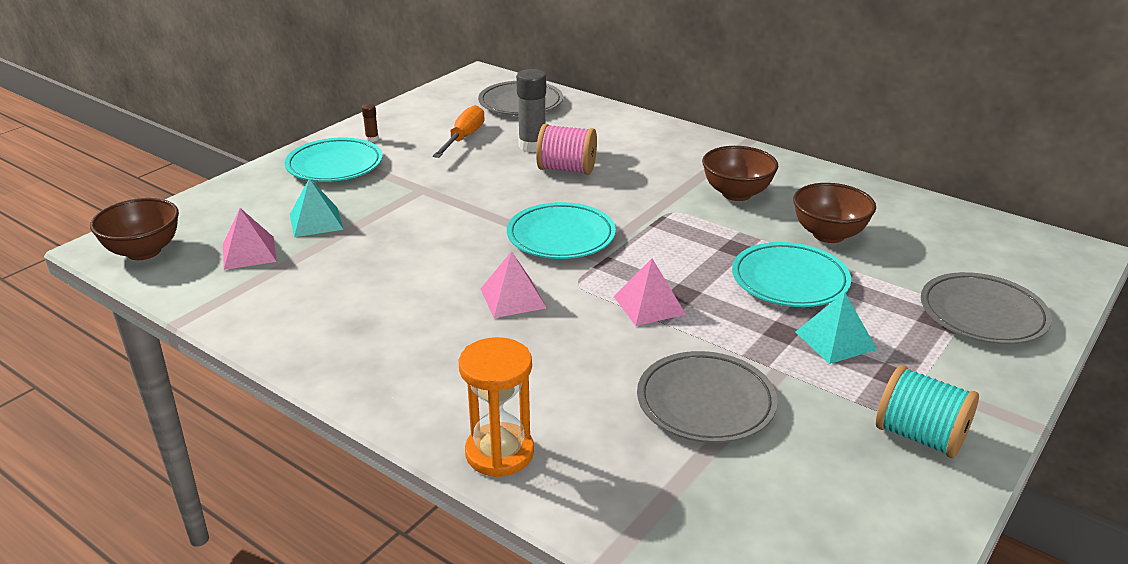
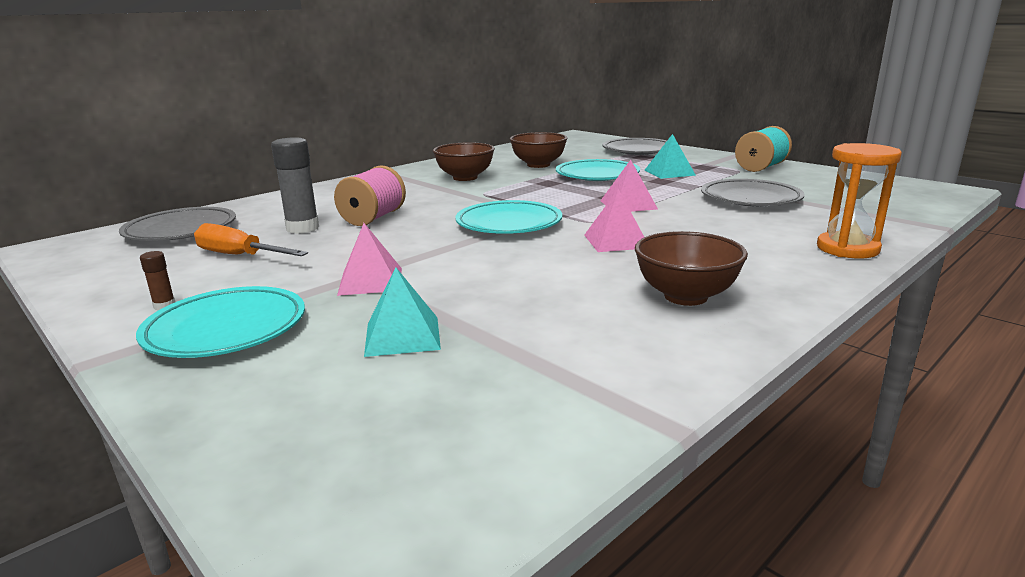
camera: 80 degrees left, 10 degrees down
(144, 251) = (417, 504): brown bowl -> brown bowl (685, 296)
(249, 253) = (473, 382): pink pyramid -> pink pyramid (371, 281)

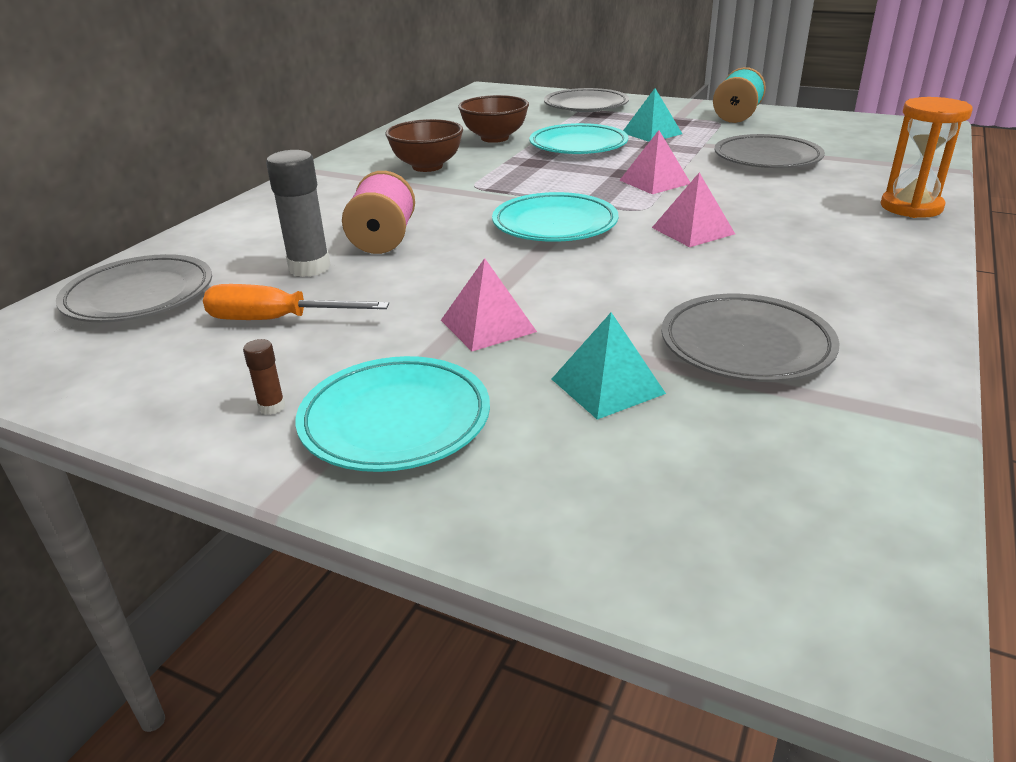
camera: 20 degrees left, 10 degrees up
(552, 328) = (746, 345): none -> grey plate
(685, 296) = (828, 286): brown bowl -> none

